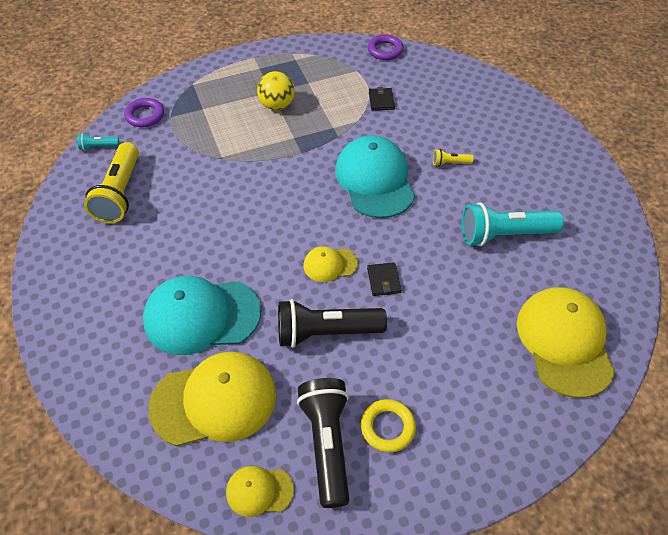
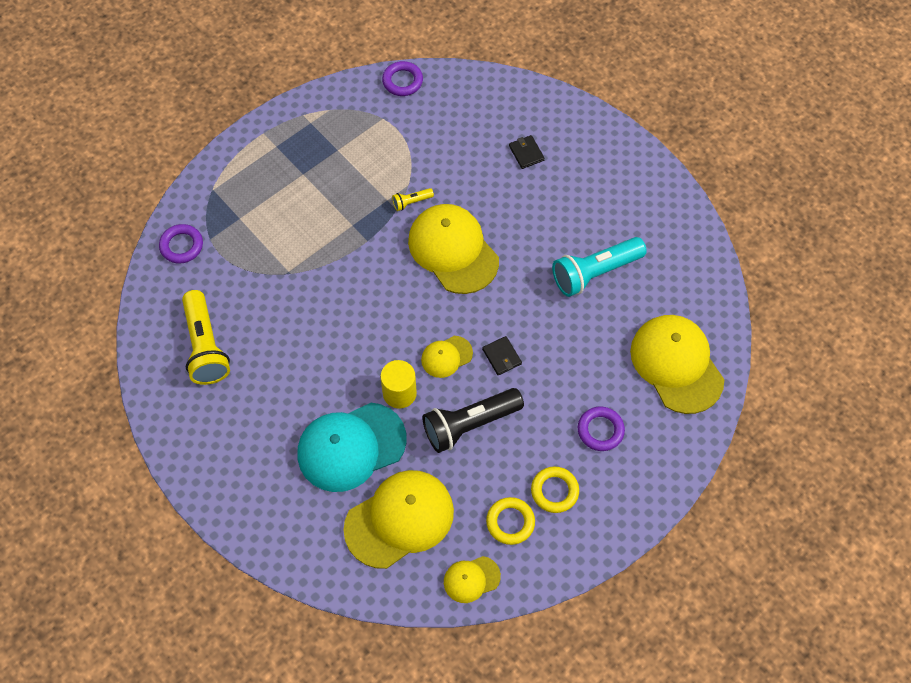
camera: 20 degrees left, 10 degrees up
(98, 147) = (152, 300): turquoise flashlight -> none
(270, 282) = (399, 393): none -> yellow cylinder
(277, 105) = (317, 189): yellow ball -> none
(327, 444) = (510, 522): black flashlight -> yellow ring
(374, 180) = (453, 250): turquoise cap -> yellow cap
(381, 101) = (423, 151): black wallet -> black wallet (526, 153)
(450, 163) = (519, 207): yellow flashlight -> yellow flashlight (411, 202)
(460, 381) = (600, 430): none -> purple ring

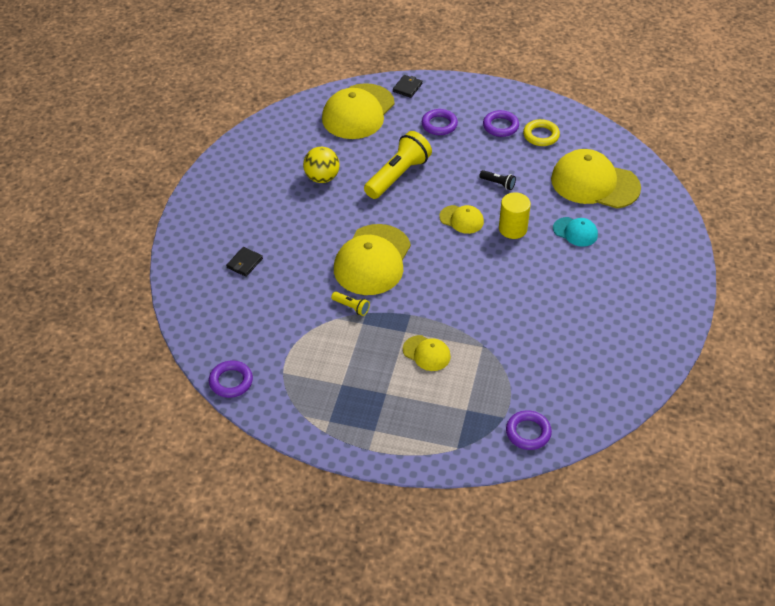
camera: 125 degrees left, 15 degrees down
(205, 346) = (592, 357): yellow flashlight -> yellow flashlight (398, 175)
(351, 447) = (575, 232): turquoise cap -> turquoise cap, size x0.49
(469, 424) = (498, 184): black flashlight -> black flashlight, size x0.44
(471, 579) = (593, 135): yellow cap -> yellow cap (426, 353)
(501, 357) = (433, 192): black wallet -> black wallet (407, 87)
(554, 491) = (500, 126): yellow ring -> purple ring
(595, 272) = (322, 178): turquoise flashlight -> yellow ball

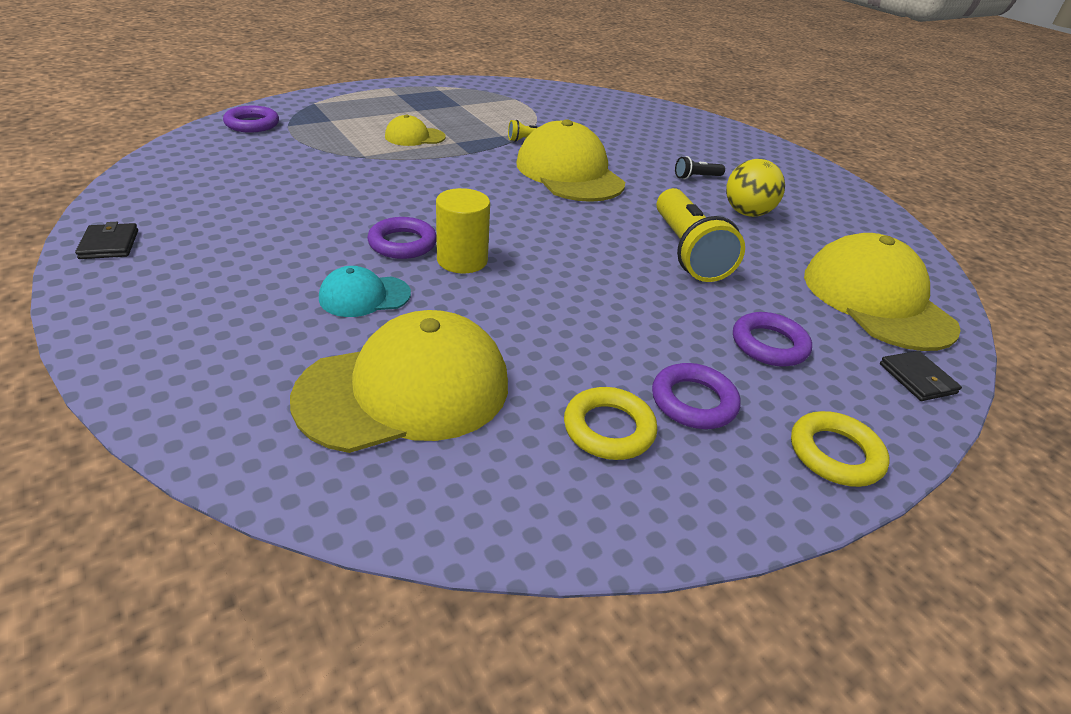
camera: 130 degrees right, 10 degrees down
(231, 381) = (541, 87): purple ring -> purple ring (402, 243)
(244, 263) = (663, 135): black wallet -> black wallet (109, 244)
(461, 219) = (540, 242): yellow cap -> none
(480, 91) = (835, 454): none -> yellow ring
(498, 184) = (559, 305): black flashlight -> black flashlight (696, 177)

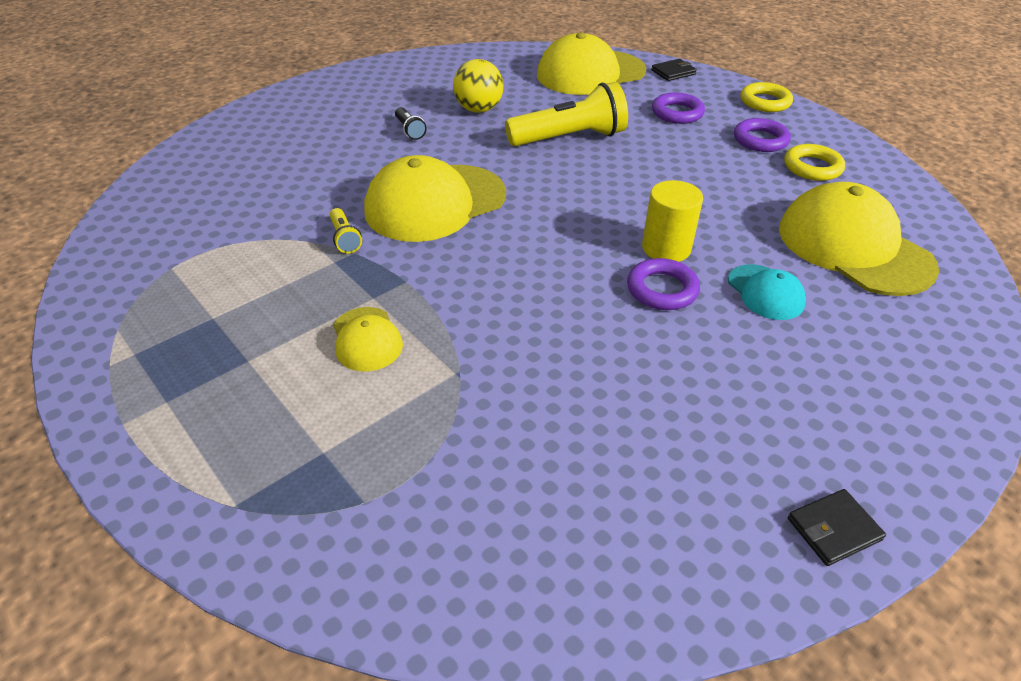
camera: 95 degrees left, 5 degrees up
(252, 124) = (373, 557): purple ring -> none

